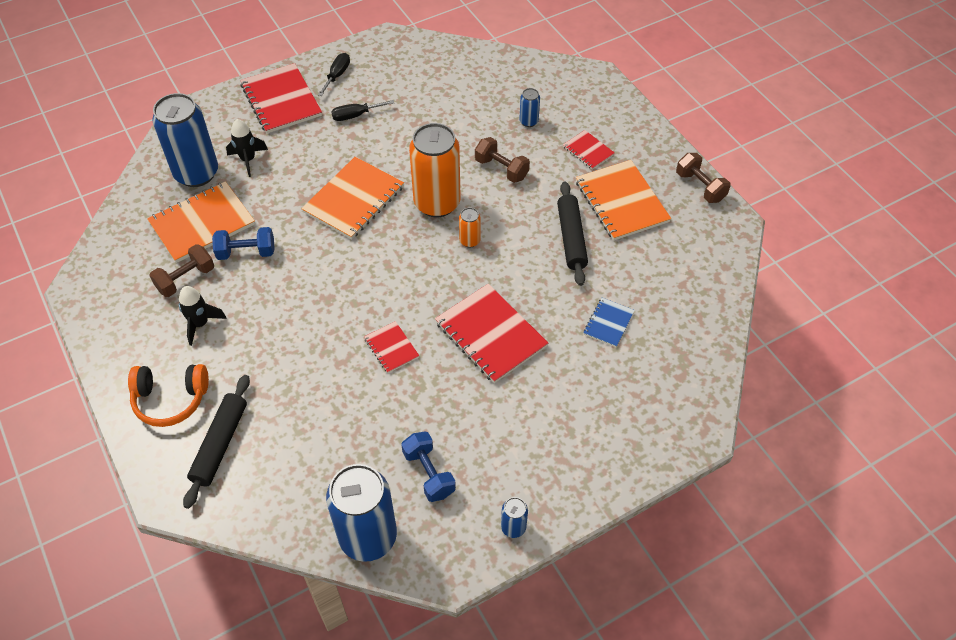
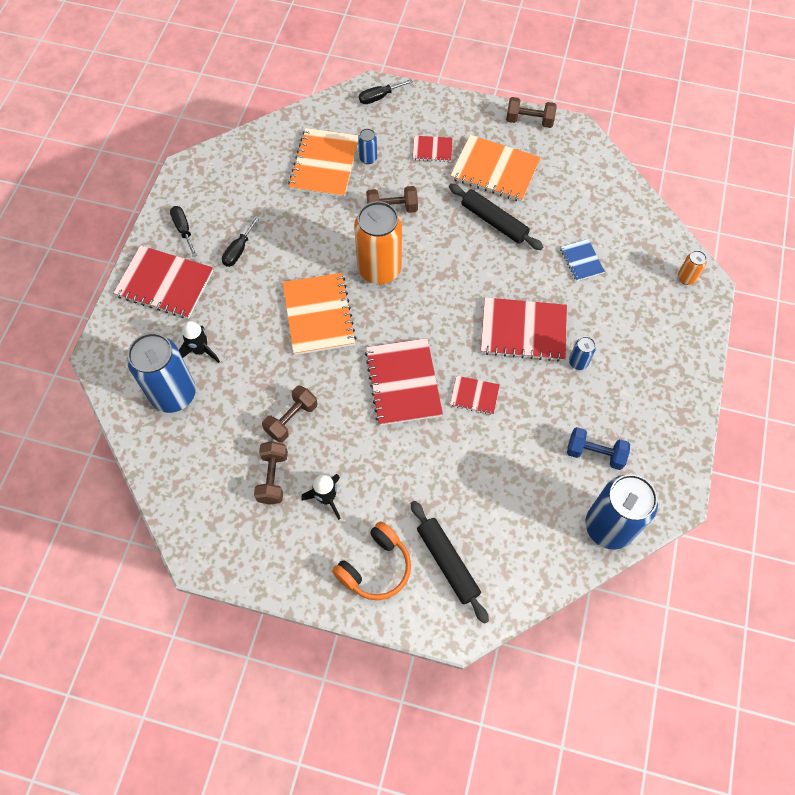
camera: 45 degrees left, 10 degrees up
(202, 223) = (230, 427): orange notebook -> orange notebook (324, 164)
(246, 252) = (291, 419): blue dumbbell -> brown dumbbell
(352, 294) = (403, 383): none -> red notebook
(469, 241) = (433, 278): orange can -> orange can (686, 278)
(513, 527) = (678, 439): blue can -> blue can (578, 362)
(593, 85) = (379, 97): none -> black screwdriver

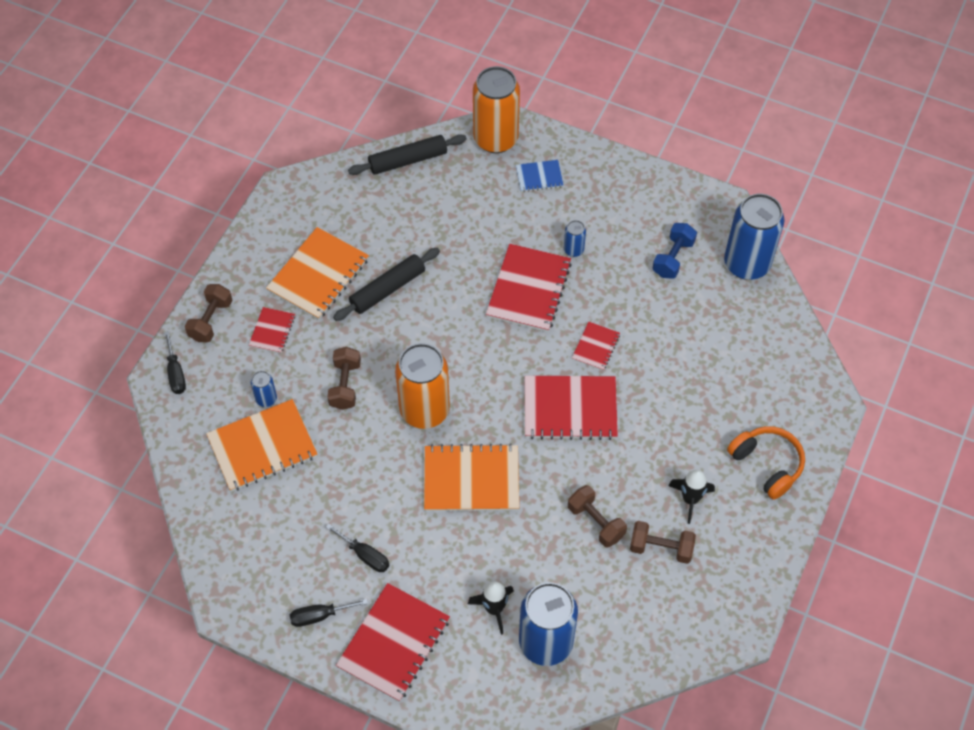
camera: 80 degrees left, 5 degrees down
(324, 164) = (262, 447): orange notebook -> orange notebook turned 45 degrees counterclockwise
(448, 563) = (768, 401): black rolling pin -> black rolling pin (408, 160)
(529, 121) = (258, 228): brown dumbbell -> brown dumbbell (211, 320)
(581, 261) = (455, 221): blue notebook -> blue notebook (539, 177)
(686, 278) = (495, 139): orange can -> orange can, size x2.30

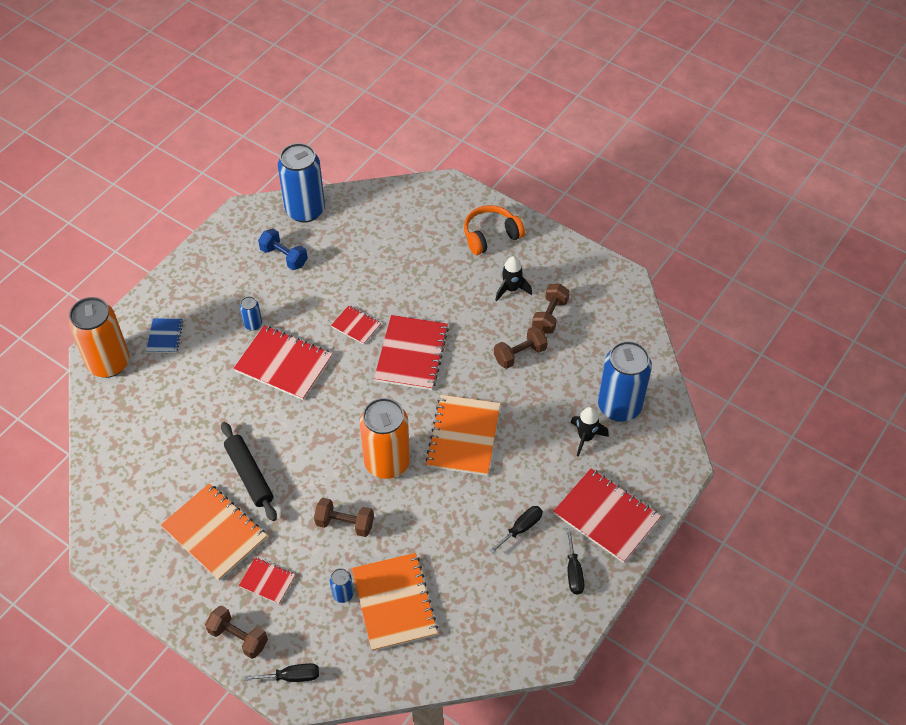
camera: 80 degrees left, 5 degrees down
(408, 160) = (106, 438): black rolling pin -> none

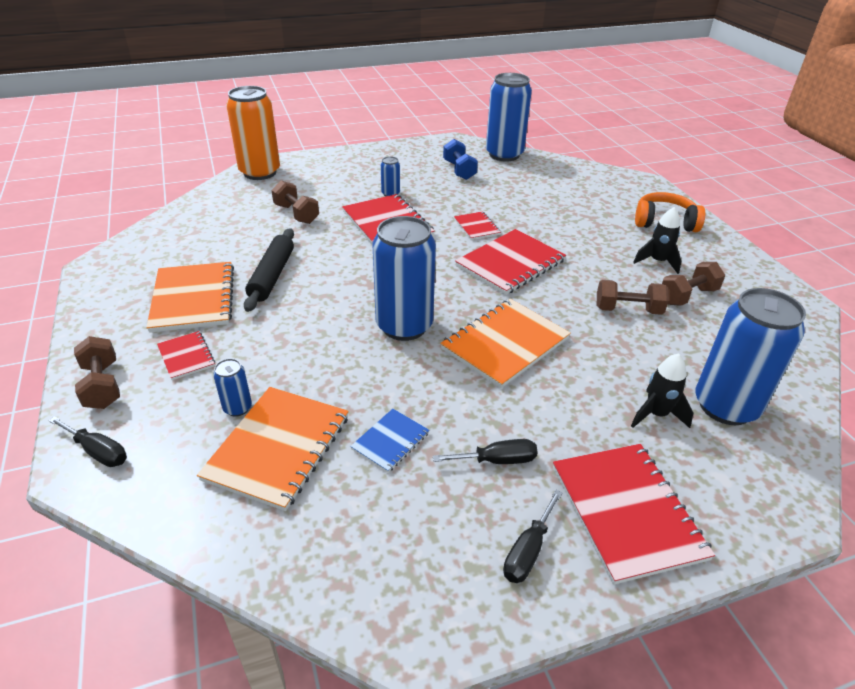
camera: 35 degrees right, 15 degrees down
(165, 336) = (317, 175): blue notebook -> blue notebook (390, 441)
(345, 523) = (310, 351): brown dumbbell -> brown dumbbell (296, 214)
(387, 462) = (404, 326): orange can -> blue can

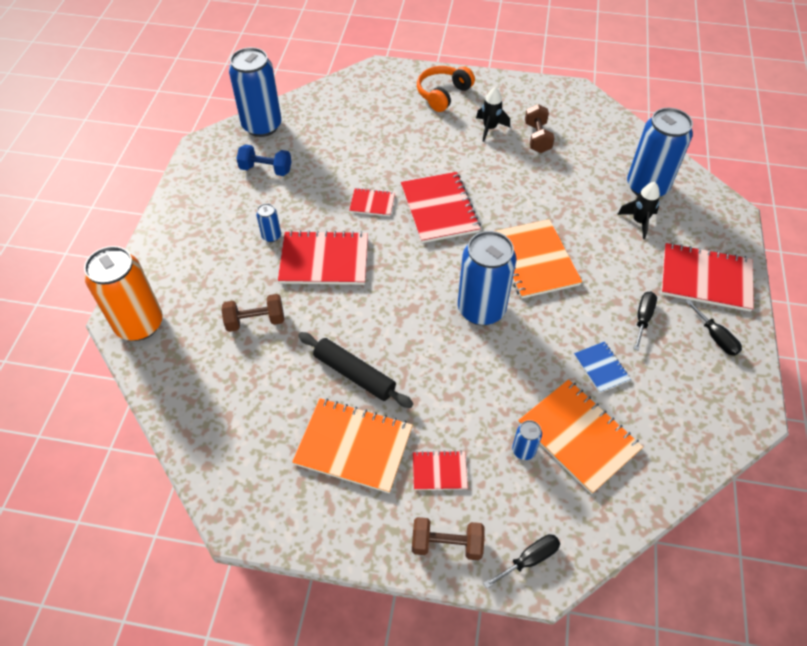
camera: 60 degrees left, 15 degrees up
(628, 310) = (534, 176): brown dumbbell -> none

